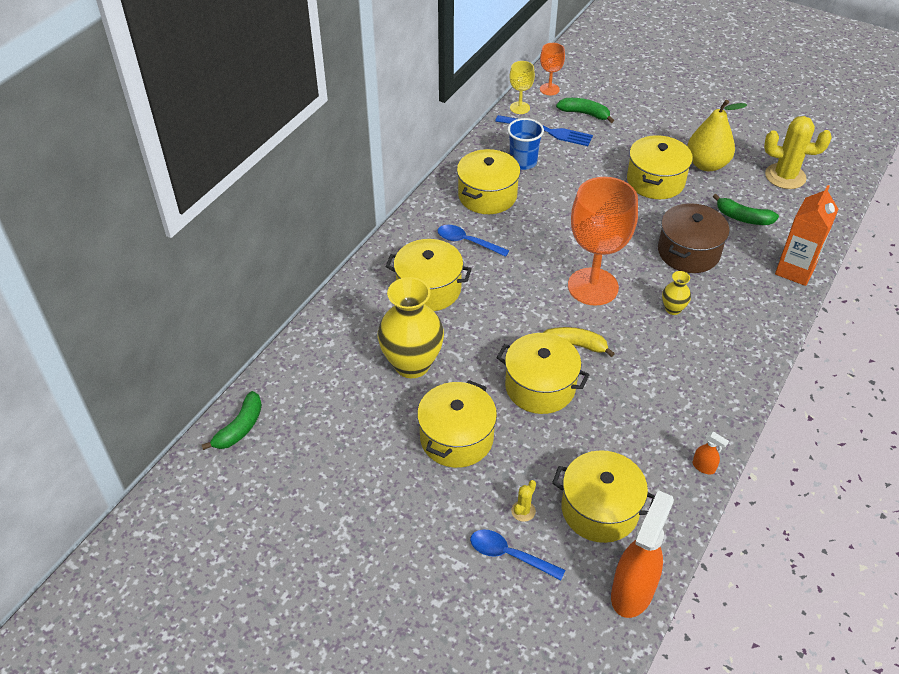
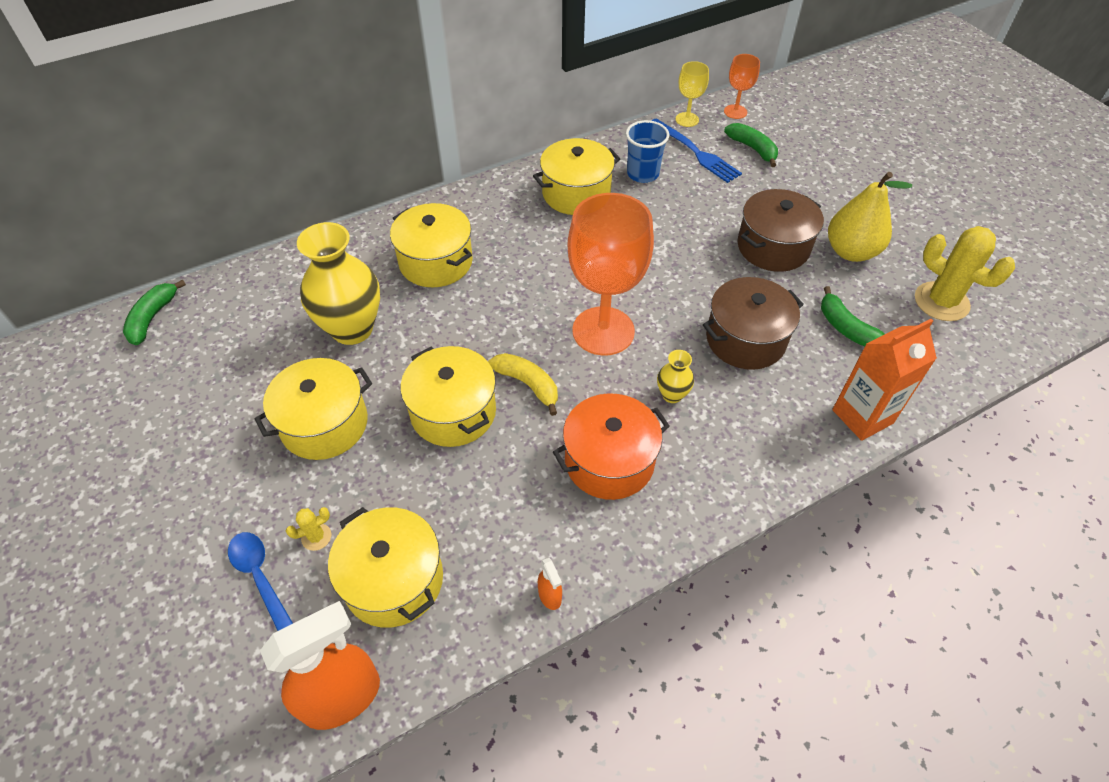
camera: 30 degrees right, 5 degrees up
(240, 428) = (153, 318): green banana -> green banana turned 135 degrees clockwise
(467, 242) = (515, 231): blue spoon -> none
(655, 181) = (773, 247): yellow pot -> brown pot
(669, 369) = (609, 461): none -> orange pot

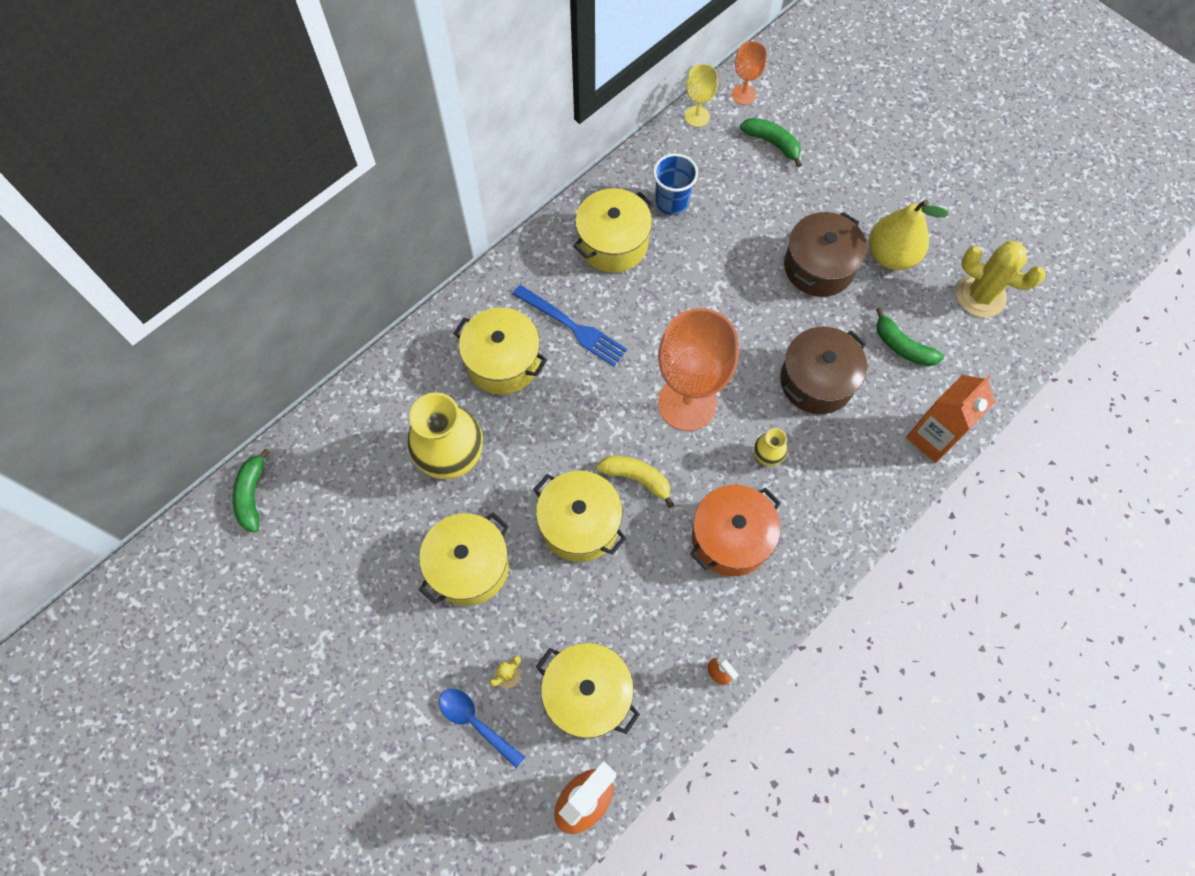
camera: 15 degrees left, 15 degrees up
(696, 153) = (718, 161): blue fork -> blue fork (573, 327)

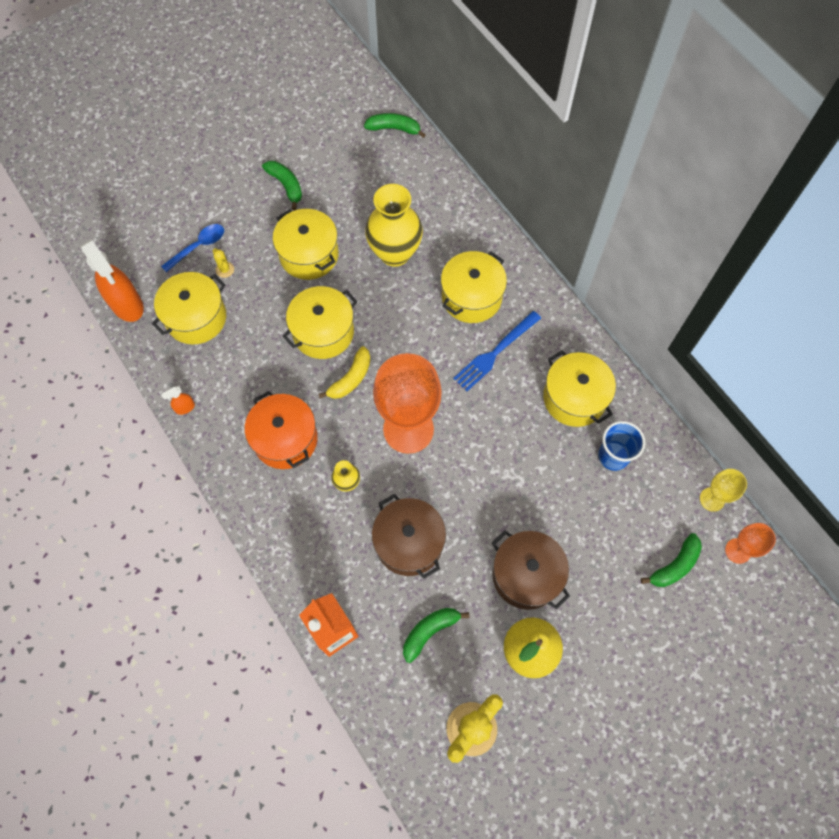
camera: 100 degrees right, 0 degrees up
(360, 622) = (286, 186): none -> green banana

